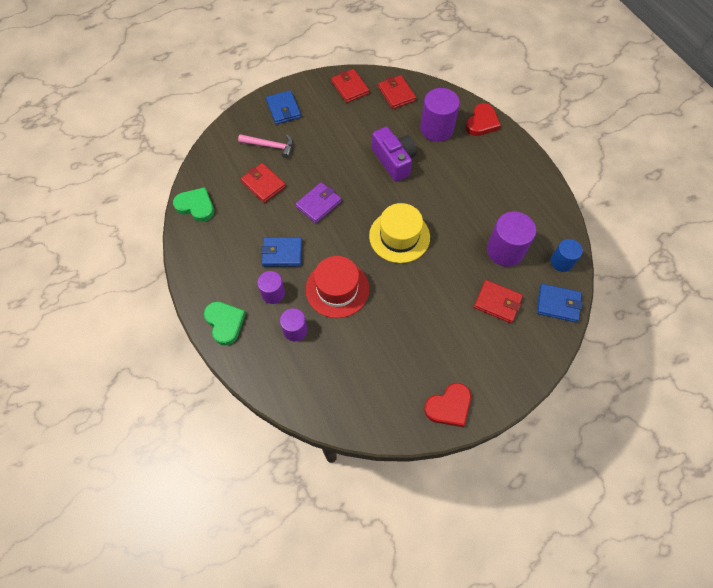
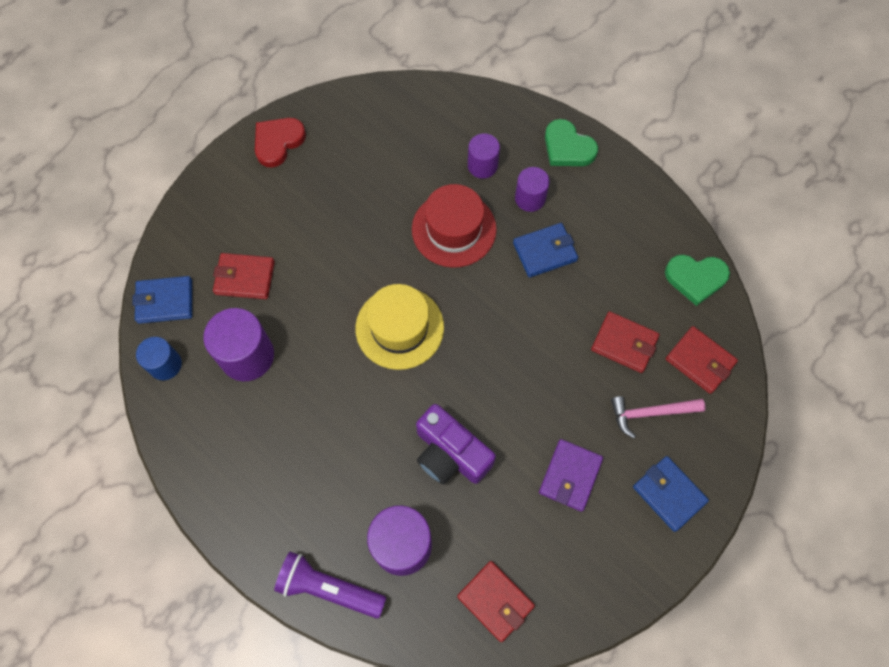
camera: 160 degrees right, 5 degrees up
(318, 204) = (531, 339): purple wallet -> purple wallet (570, 476)
(350, 88) = (581, 585): red wallet -> red wallet (700, 361)
(482, 122) = (329, 588): red heart -> purple flashlight

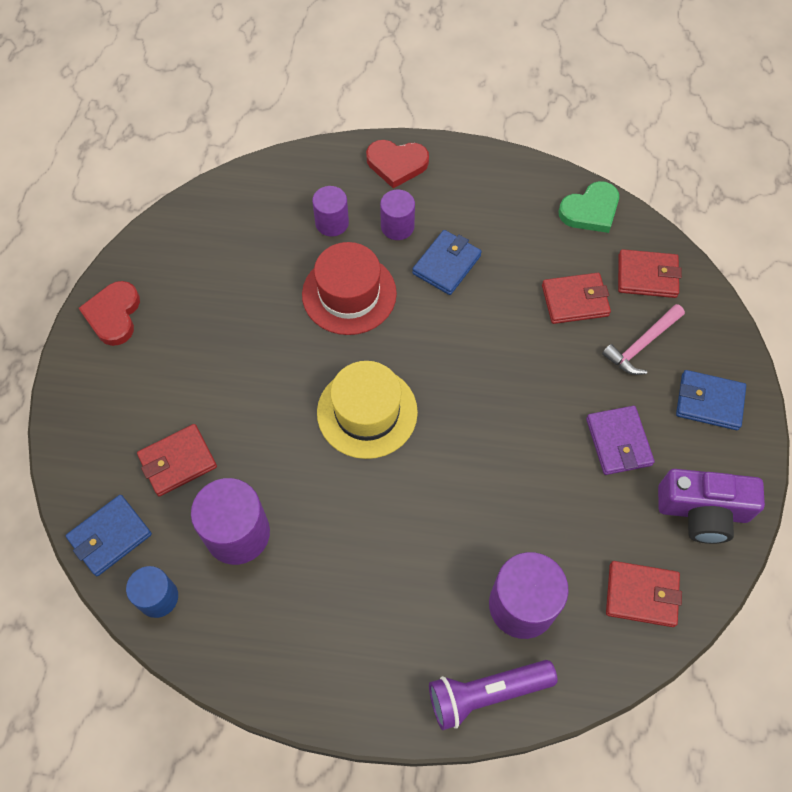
camera: 35 degrees left, 5 degrees down
(450, 453) = (501, 493): purple camera -> purple camera (702, 511)
(567, 147) = (397, 164): green heart -> red heart

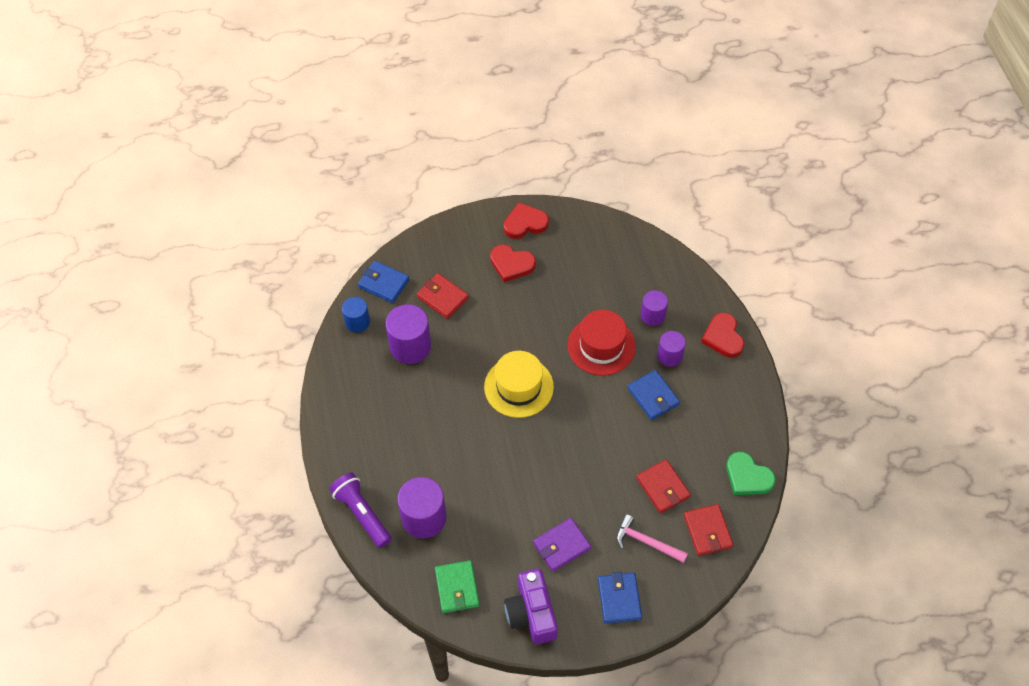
camera: 70 degrees right, 5 degrees down
(170, 354) = (511, 264): none -> red heart
(446, 264) = (653, 396): blue wallet -> blue wallet turned 45 degrees clockwise
(641, 595) = (457, 588): red wallet -> green wallet

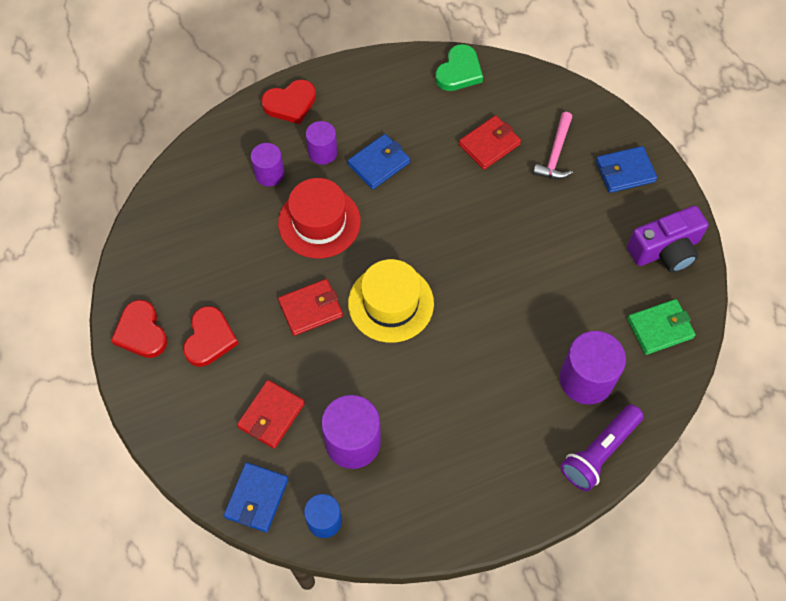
camera: 100 degrees left, 5 degrees up
(561, 546) = (581, 231): purple wallet -> none
(708, 531) = (529, 101): red wallet -> red wallet (310, 309)

